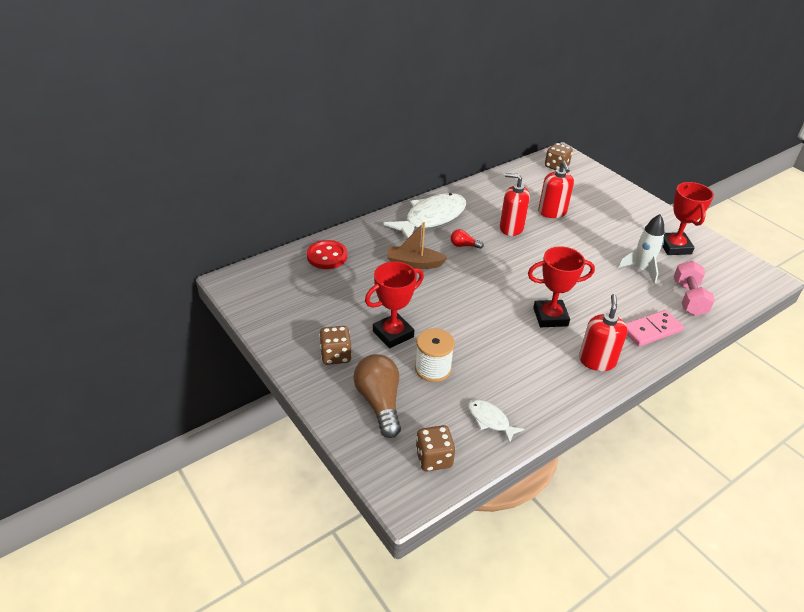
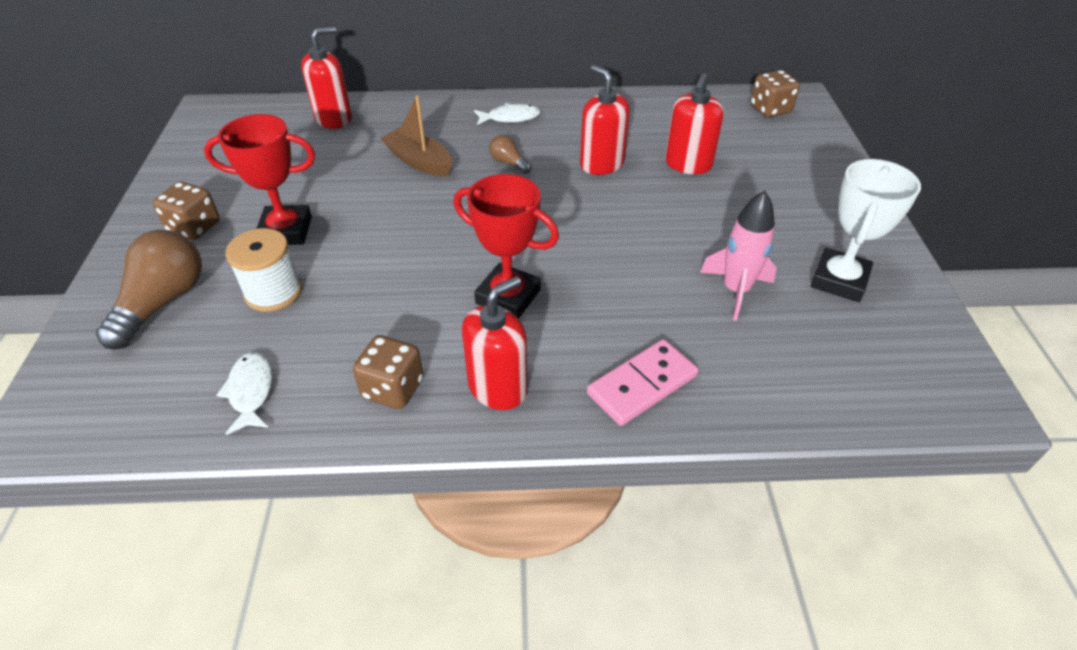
camera: 35 degrees right, 5 degrees up
(327, 256) = (334, 119): red button -> red soap dispenser
(431, 218) = (510, 118): white fish -> white fish, size x0.48
(434, 458) = (124, 402): brown dice -> brown dice (393, 388)
(464, 245) = (508, 163): red light bulb -> brown light bulb
(641, 270) = (736, 290): white rocket -> pink rocket
(651, 330) = (642, 385): pink domino -> pink domino turned 45 degrees counterclockwise
(674, 247) = (839, 280): red trophy -> white trophy
(688, 298) = (769, 367): pink dumbbell -> none

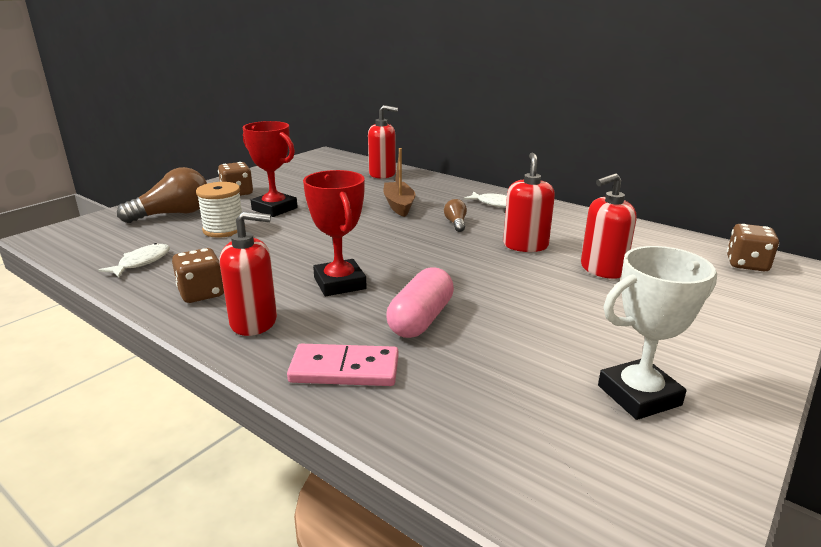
camera: 40 degrees right, 20 degrees down
(628, 297) = (421, 319): none -> pink capsule
(736, 290) = (518, 355): pink rocket -> none

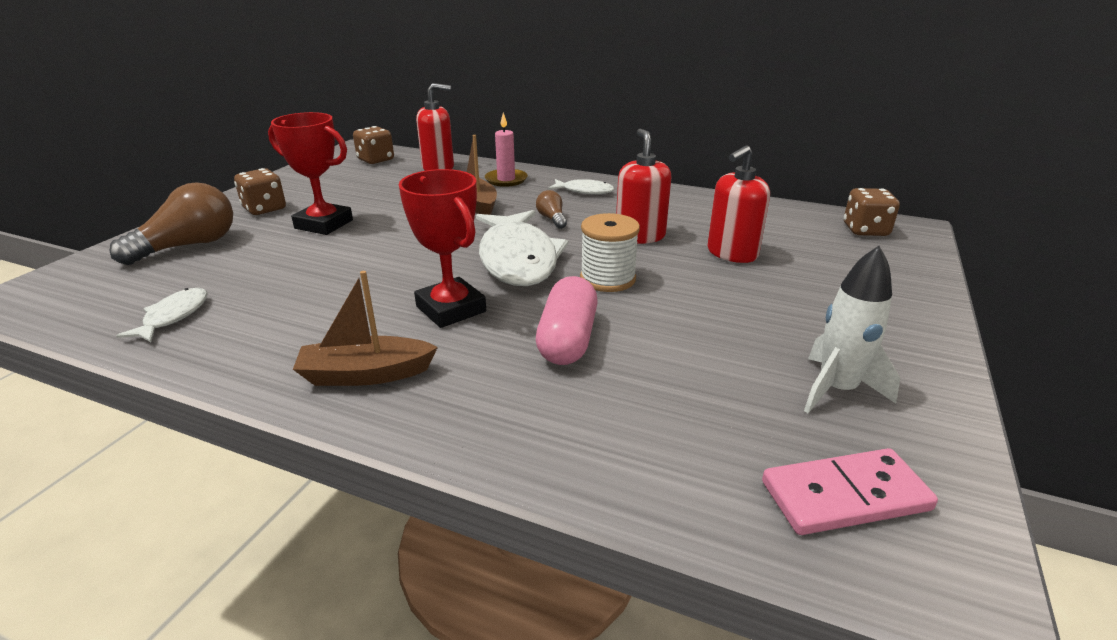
camera: 15 degrees left, 5 degrees up
(201, 293) = (278, 347): brown dice -> brown dice (375, 160)
(224, 229) = (269, 258): white spool -> white spool (607, 279)
(254, 322) = (366, 374): red soap dispenser -> brown boat
(344, 370) = (508, 417): pink domino -> pink domino (845, 496)
(411, 252) = (518, 259): none -> white fish
(433, 188) = (506, 180): none -> pink candle
(639, 395) = (836, 390): white trophy -> white rocket

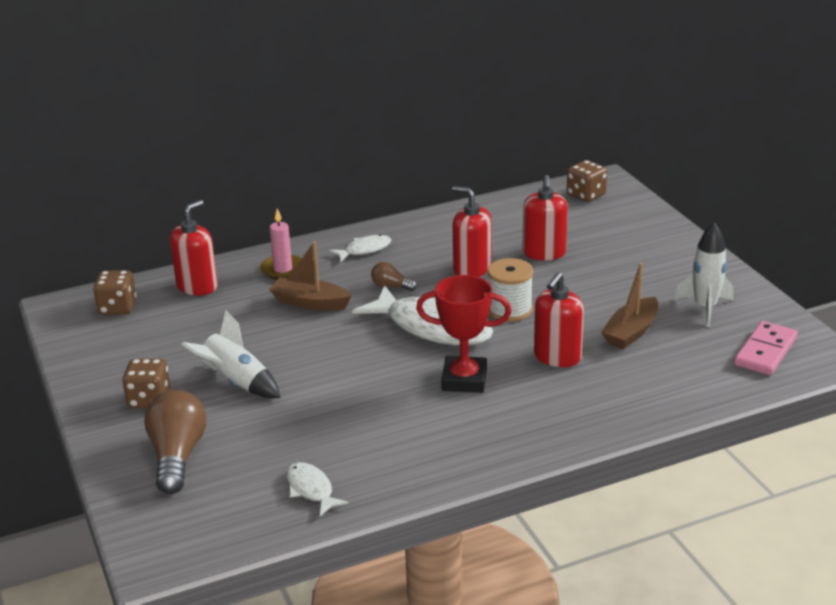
camera: 45 degrees left, 0 degrees up
(324, 224) = (236, 382): red trophy -> white rocket
(366, 374) = (500, 437): brown boat -> brown boat (631, 332)
(567, 339) = (557, 357): pink capsule -> red soap dispenser

